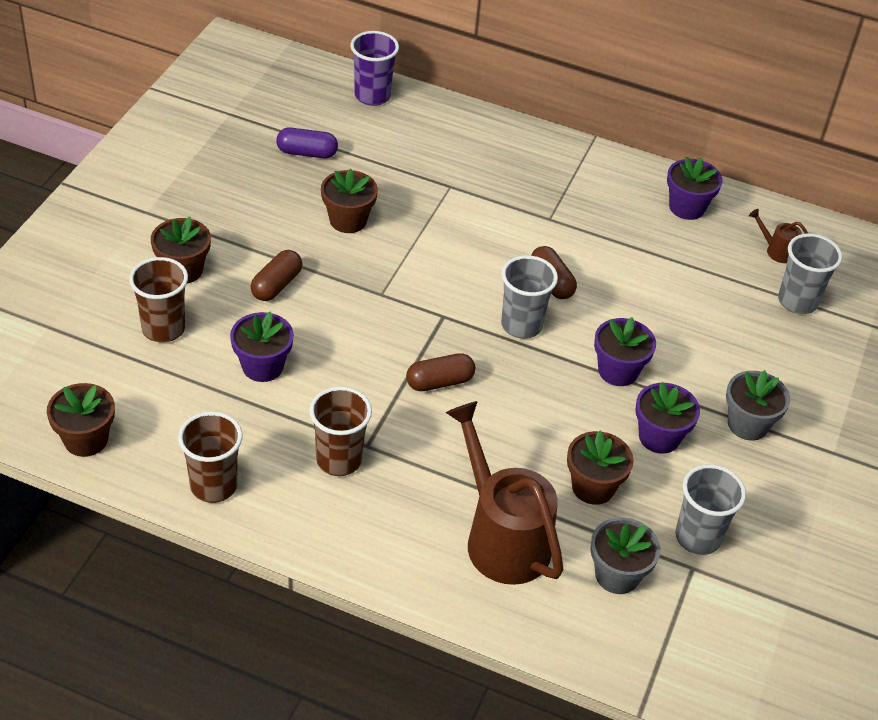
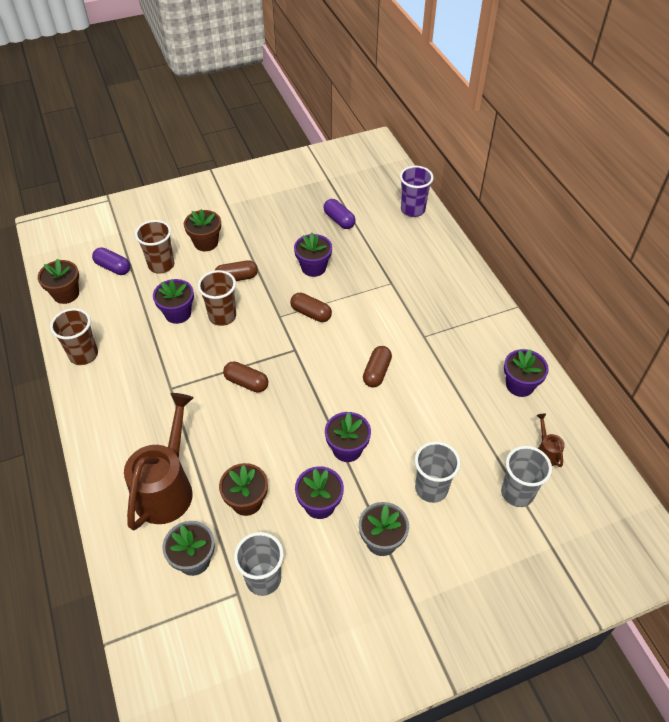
camera: 50 degrees right, 5 degrees up
(103, 370) = (113, 267): none -> purple capsule
(339, 460) = (149, 385): brown cup -> brown cup (222, 316)
(348, 220) = (313, 267): brown flower pot -> purple flower pot
(410, 269) = (311, 313): none -> brown capsule
(521, 325) = (328, 384): grey cup -> grey cup (431, 489)

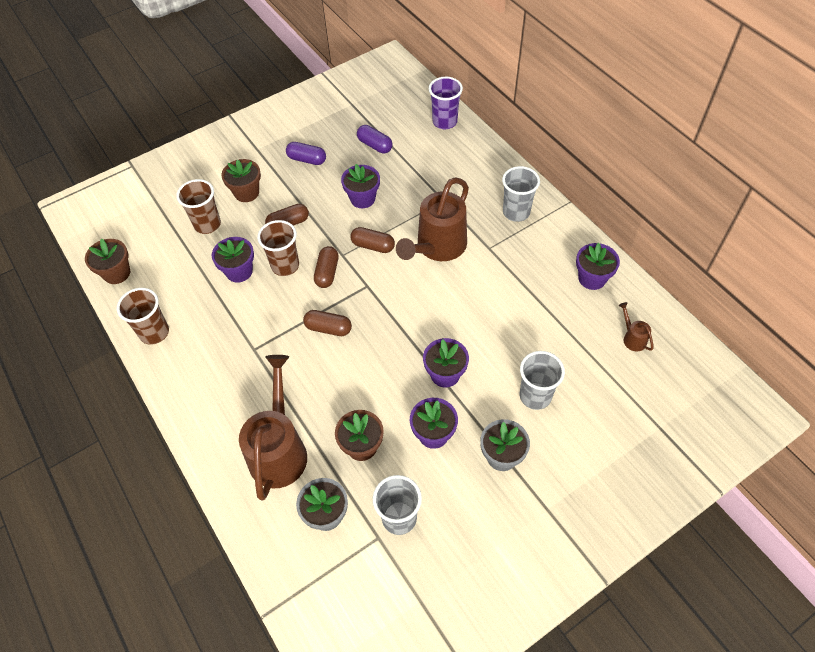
camera: 10 degrees left, 5 degrees up
(113, 267) = (158, 236): purple capsule -> purple capsule (307, 159)
(373, 326) = (437, 248): none -> brown watering can
(376, 372) = (453, 292): brown capsule -> brown capsule (327, 273)
(517, 493) = (616, 383): grey cup -> grey cup (516, 212)

